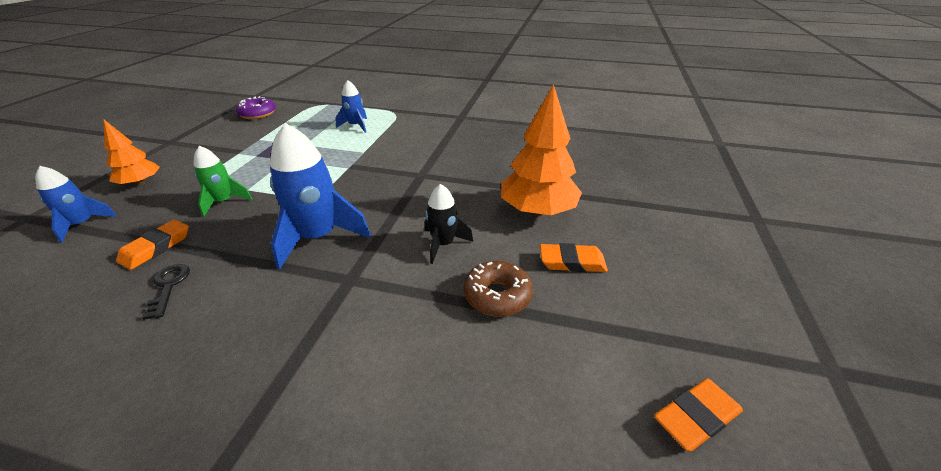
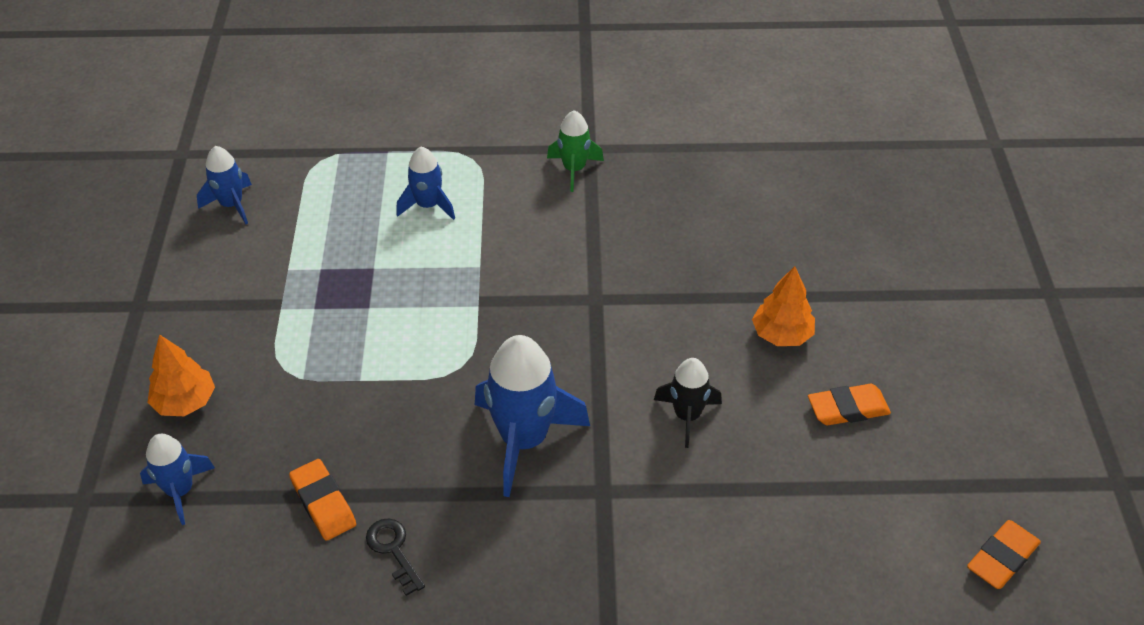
camera: 15 degrees left, 10 degrees up
(156, 247) = (323, 503): orange eraser -> orange eraser turned 45 degrees counterclockwise
(224, 202) = (347, 410): green rocket -> green rocket (574, 169)
(258, 114) = (232, 205): purple donut -> blue rocket
(497, 295) = (780, 473): brown donut -> none
(537, 210) = (781, 334): orange tree -> orange tree, size x0.59

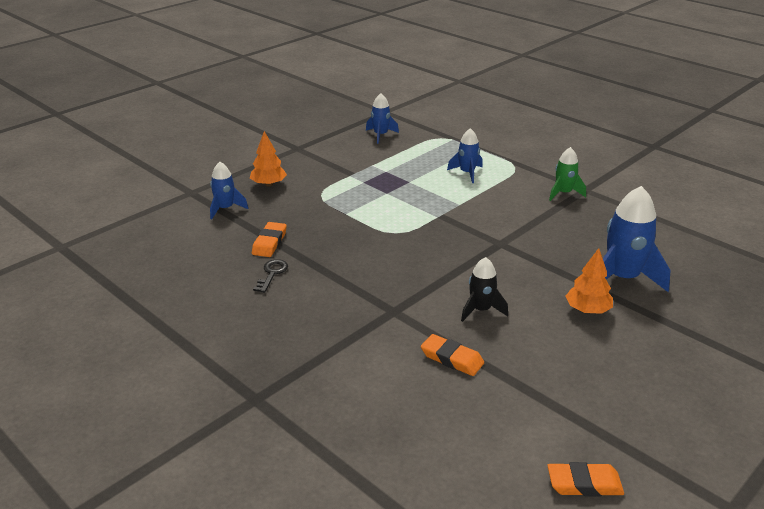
camera: 45 degrees right, 15 degrees down
(524, 440) = (385, 272): blue rocket -> blue rocket (622, 278)
(848, 408) = (582, 361): orange eraser -> orange eraser (452, 358)

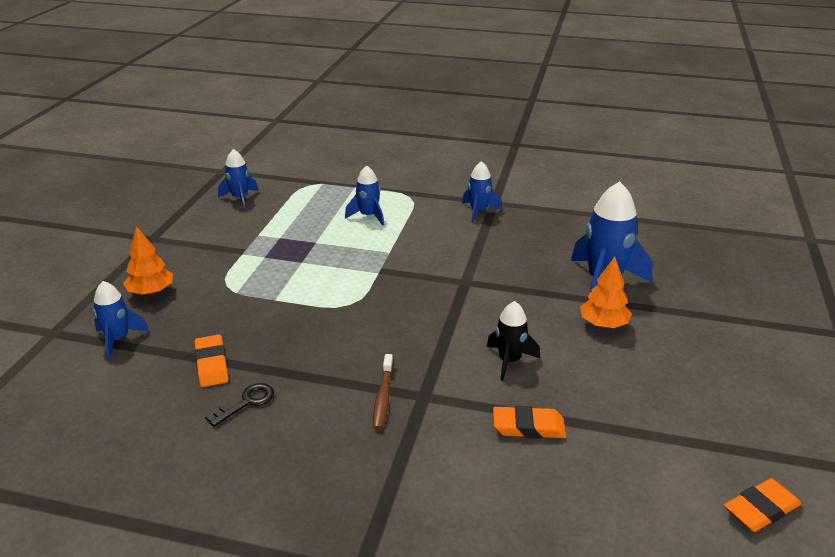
camera: 30 degrees left, 0 degrees up
(272, 274) = (247, 402): black key -> black key turned 60 degrees clockwise
(364, 301) = (383, 397): none -> brown toothbrush
(563, 193) = (478, 211): green rocket -> blue rocket

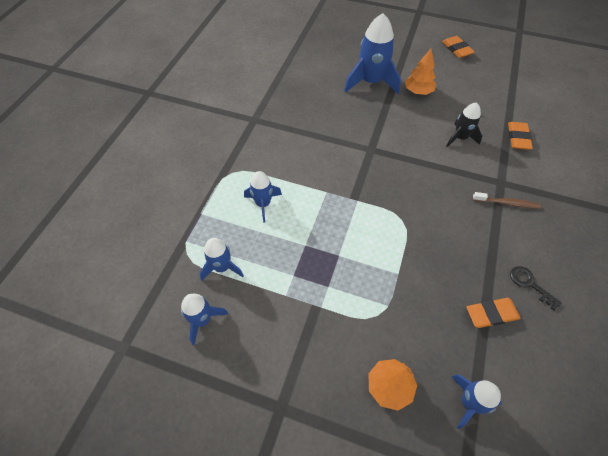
camera: 85 degrees left, 25 degrees up
(478, 211) = (268, 130): blue rocket -> blue rocket (222, 267)
(760, 509) = (552, 71): orange eraser -> orange eraser (456, 49)

